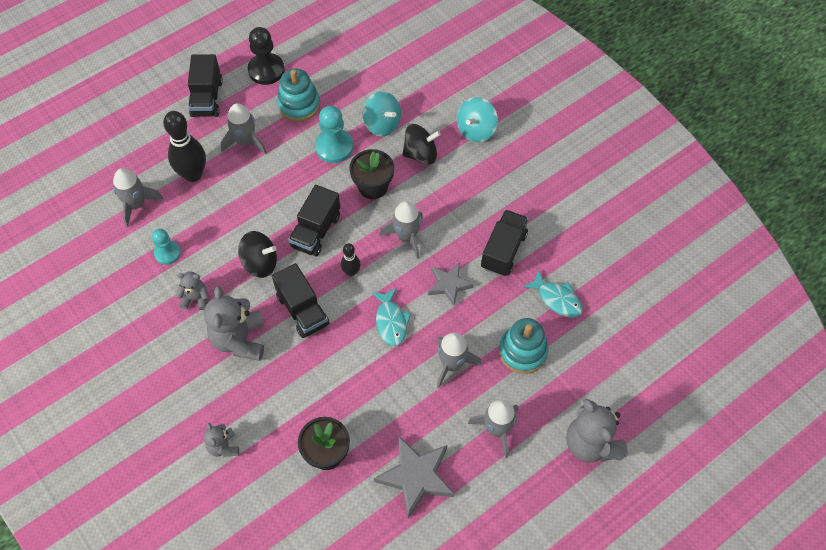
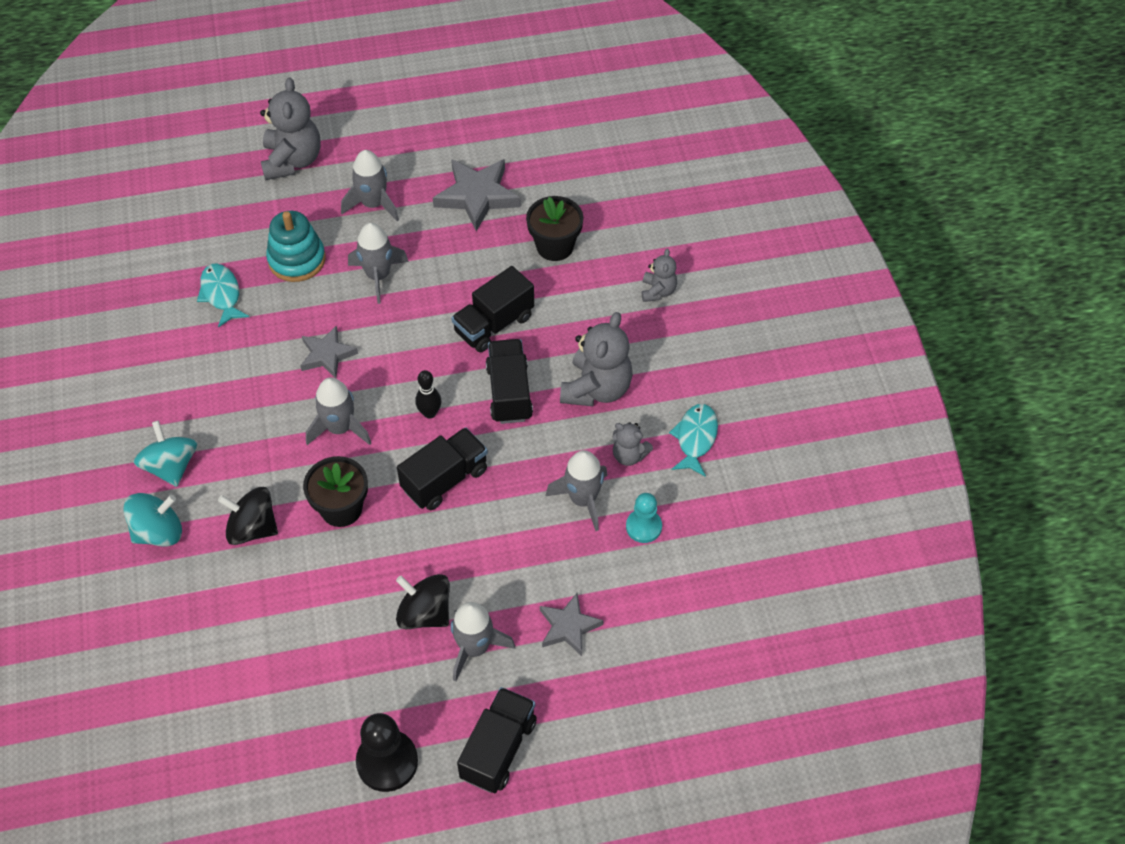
camera: 155 degrees left, 5 degrees down
(136, 205) = (662, 612): grey rocket -> grey rocket (582, 499)
(193, 174) = (568, 627): black bowling pin -> grey star
(260, 263) = (533, 467): black spinning top -> black spinning top (425, 613)
(299, 105) = (370, 677): turquoise stacking toy -> none
(334, 147) = (358, 587): turquoise pawn -> none
(382, 124) = (274, 594): turquoise spinning top -> turquoise spinning top (171, 466)
(391, 321) = (416, 342): turquoise fish -> turquoise fish (695, 438)
(503, 251) = (239, 367): black truck -> black truck (494, 324)

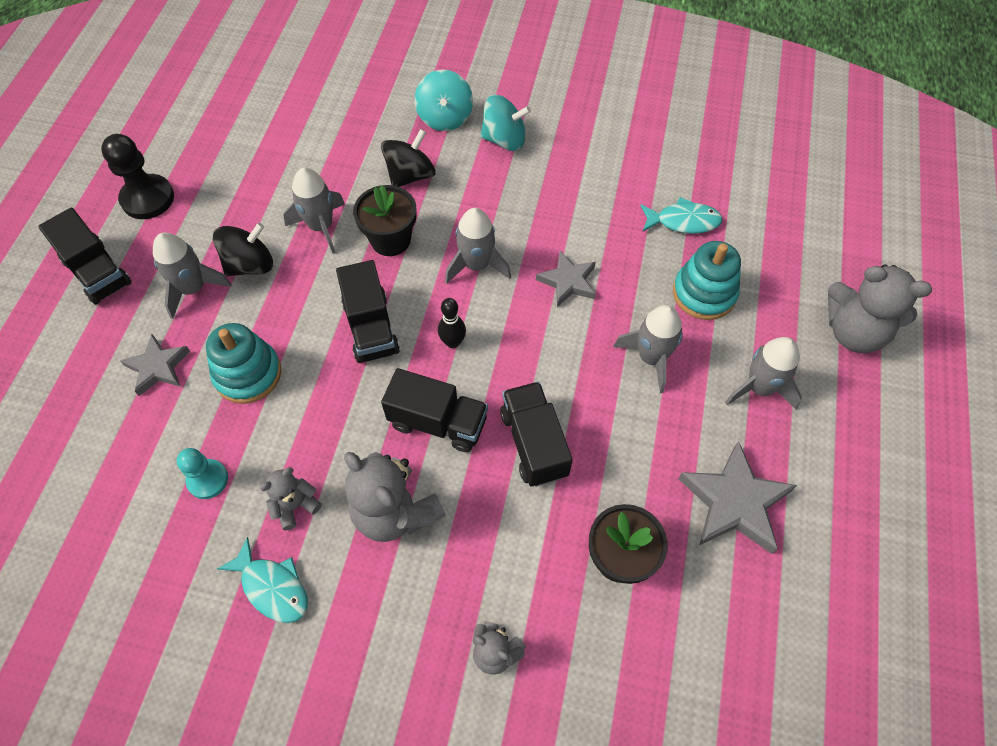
camera: 115 degrees right, 5 degrees up
(537, 550) = (248, 374): none -> turquoise stacking toy
(582, 499) = (274, 436): grey rocket -> grey rocket (321, 226)

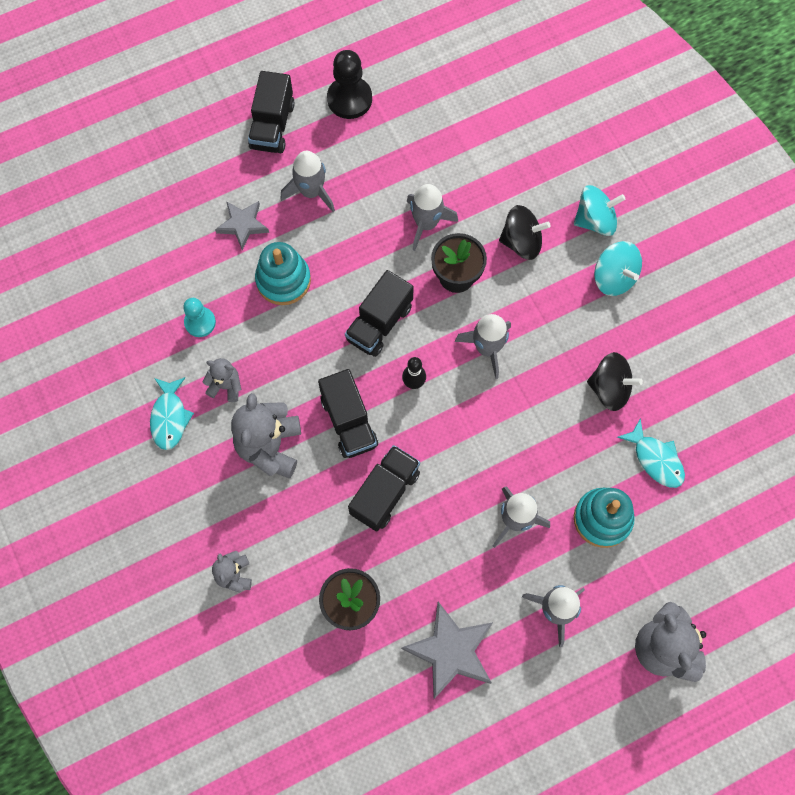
camera: 50 degrees right, 10 degrees up
(250, 265) = (358, 208): black spinning top -> black spinning top (609, 388)
(445, 117) = (595, 220): turquoise spinning top -> turquoise spinning top turned 150 degrees counterclockwise
(568, 281) = (528, 419): grey star -> none

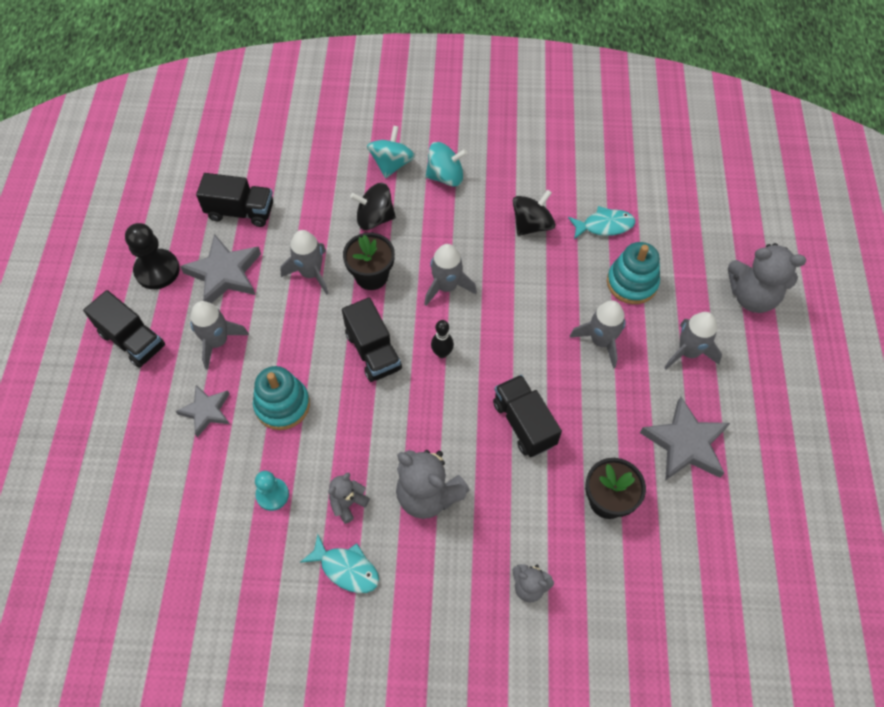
camera: 60 degrees left, 10 degrees down
(349, 422) = (445, 419): black truck -> black truck (241, 211)
(380, 153) = (224, 273): none -> grey star
(521, 242) = (374, 218): black spinning top -> black spinning top turned 120 degrees counterclockwise

